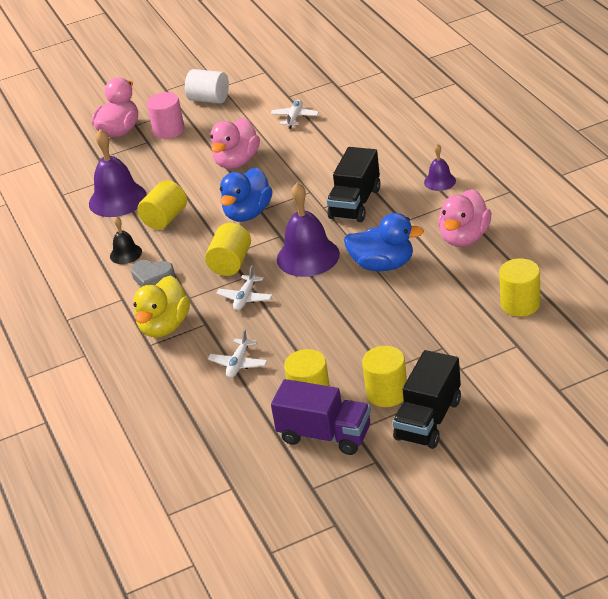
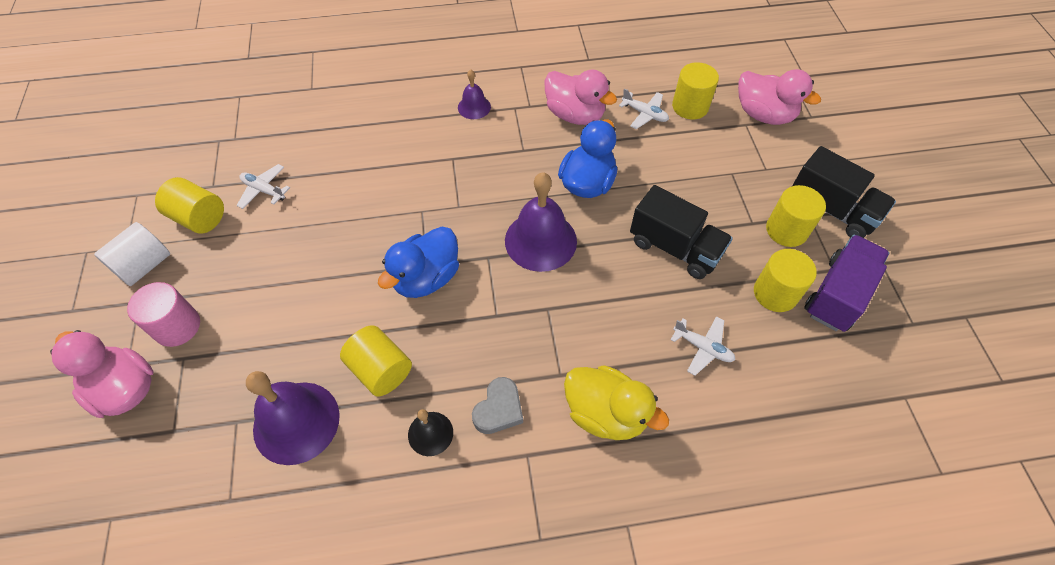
camera: 80 degrees left, 20 degrees up
(231, 263) = (515, 316): yellow cylinder -> yellow cylinder (199, 217)
(237, 161) = (310, 266): pink duck -> pink duck (763, 114)
(245, 298) = (588, 315): white plane -> white plane (645, 114)
(248, 213) = (426, 278): blue duck -> blue duck turned 90 degrees clockwise
(355, 203) = (469, 179): black truck -> black truck (675, 248)

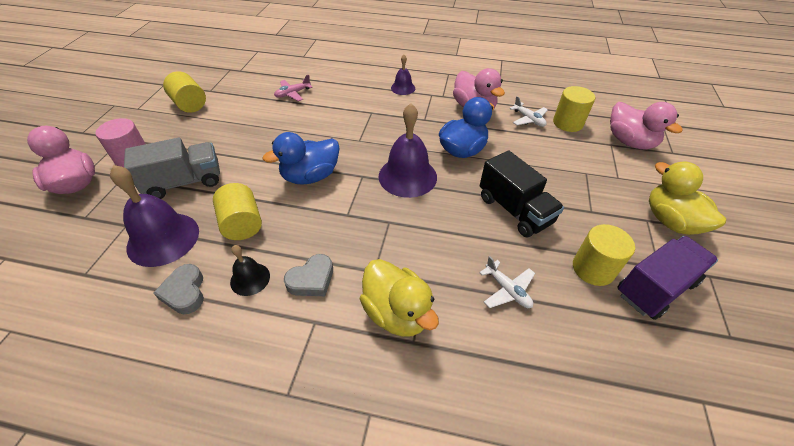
camera: 20 degrees right, 10 degrees down
(144, 265) = (140, 120): white cylinder -> none
(264, 190) = (238, 100): white plane -> none
(271, 338) = (184, 182): none -> grey truck
(333, 158) = (292, 94): none -> pink plane
(366, 476) = (185, 292): none -> grey heart
(786, 230) = (621, 224): yellow cylinder -> none
(831, 210) = (670, 221): black truck -> yellow duck

